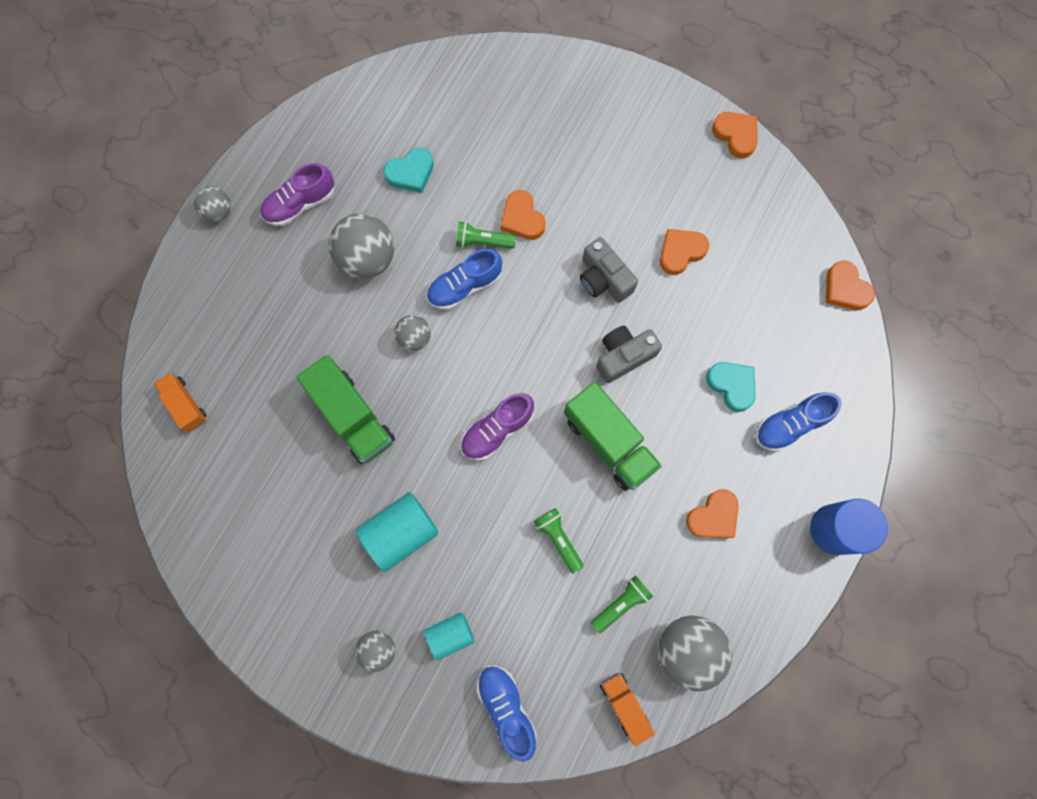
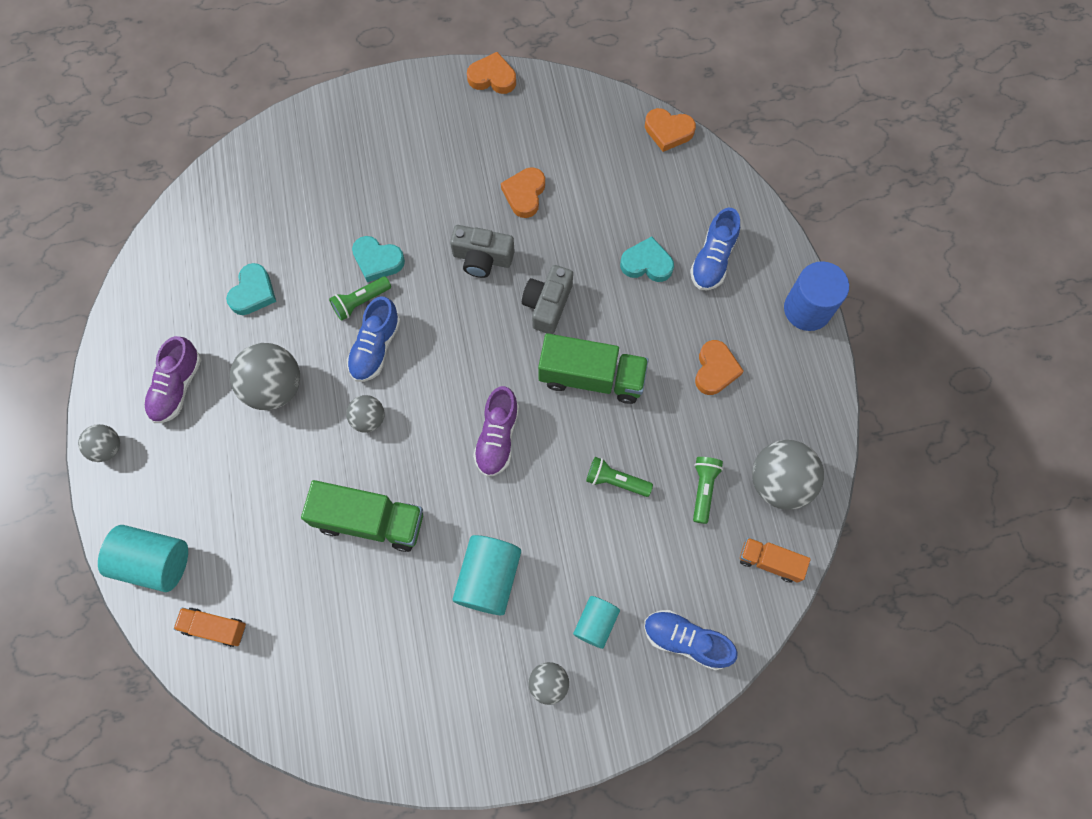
camera: 40 degrees left, 5 degrees down
(184, 322) = (154, 562): none -> turquoise cylinder
(522, 219) = (377, 261): orange heart -> turquoise heart

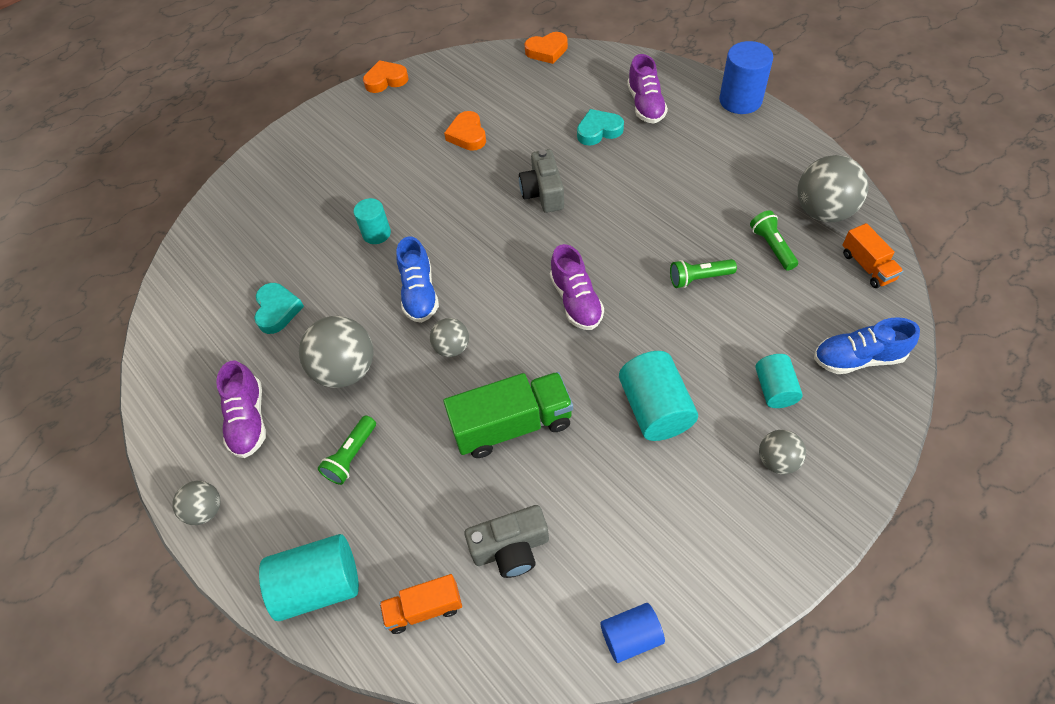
camera: 25 degrees left, 15 degrees down
(341, 743) = (631, 636): none -> blue cylinder
(360, 302) = (382, 268): green flashlight -> green flashlight (351, 456)
(377, 261) = (376, 233): turquoise heart -> turquoise cylinder
(482, 258) = (465, 189): grey camera -> grey camera (511, 548)
(591, 377) = (618, 221): green truck -> none
(713, 259) = (645, 105): blue shoe -> purple shoe
(715, 370) = (709, 168): orange heart -> none
(769, 562) = (867, 266): orange truck -> orange truck turned 105 degrees counterclockwise

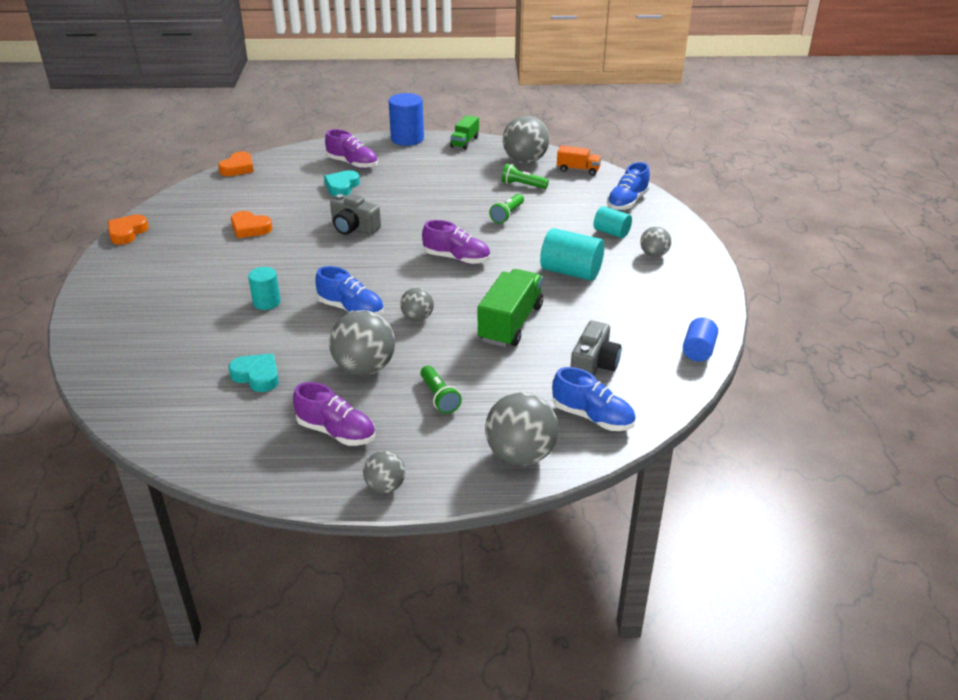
camera: 55 degrees left, 20 degrees down
(319, 585) = (520, 455): turquoise cylinder -> grey ball
(424, 608) = (592, 417): orange truck -> blue shoe
(794, 141) = (464, 142): none -> green truck

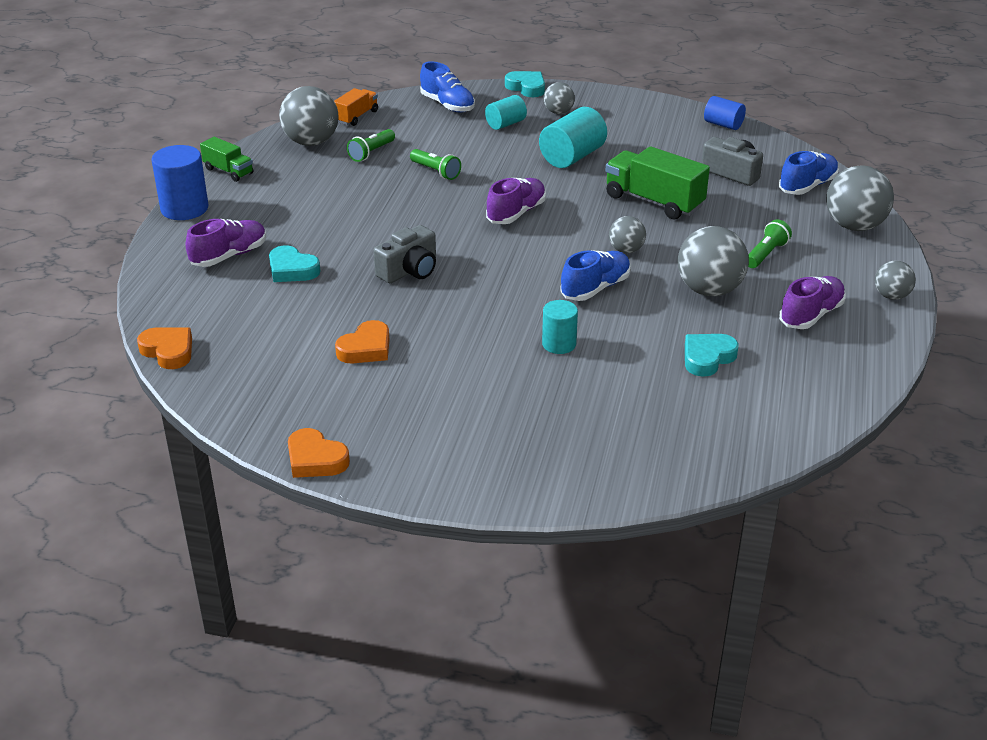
camera: 75 degrees left, 0 degrees up
(439, 397) = (765, 254): green flashlight -> green flashlight turned 45 degrees counterclockwise
(691, 232) = (526, 87): none -> turquoise heart

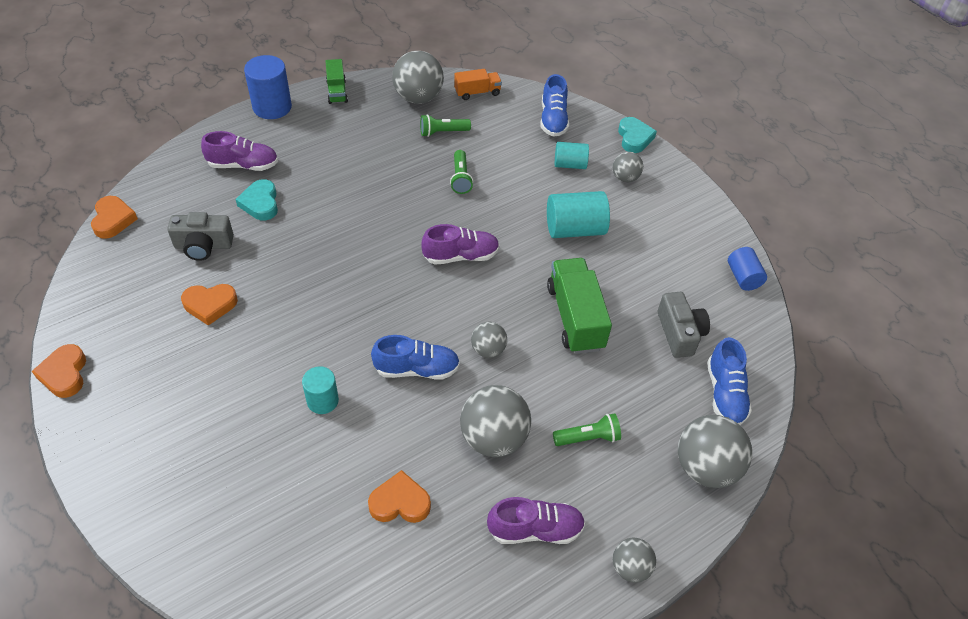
camera: 40 degrees right, 15 degrees up
(409, 270) = (324, 257): grey camera -> grey camera (203, 246)
(707, 358) = (400, 502): turquoise heart -> orange heart
(807, 186) = (724, 394): blue shoe -> blue shoe turned 90 degrees clockwise

